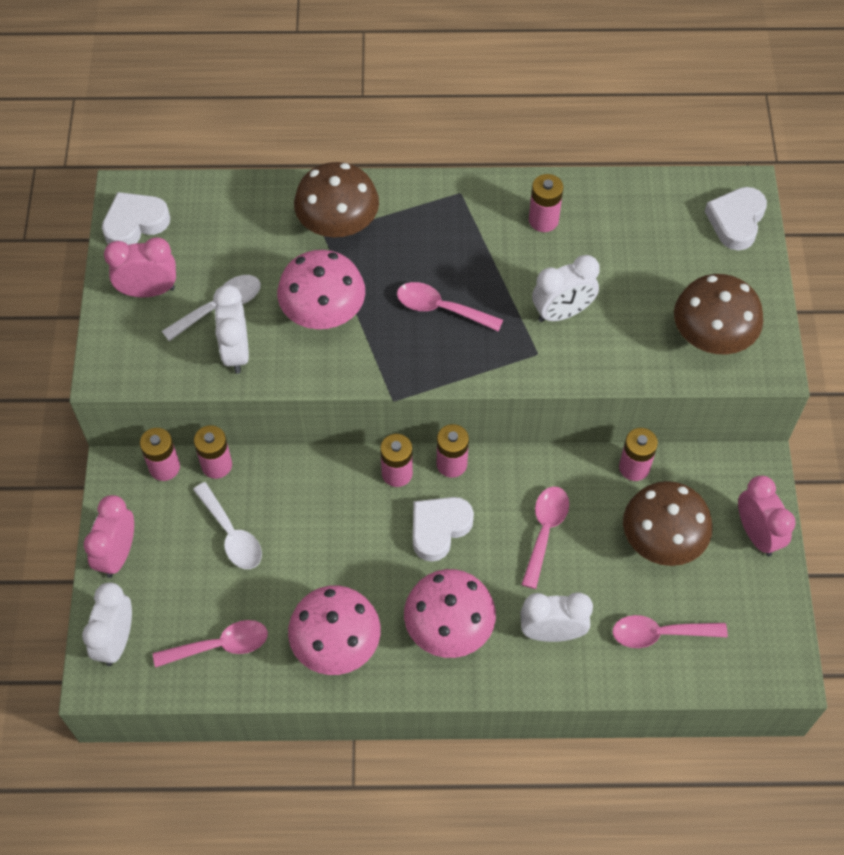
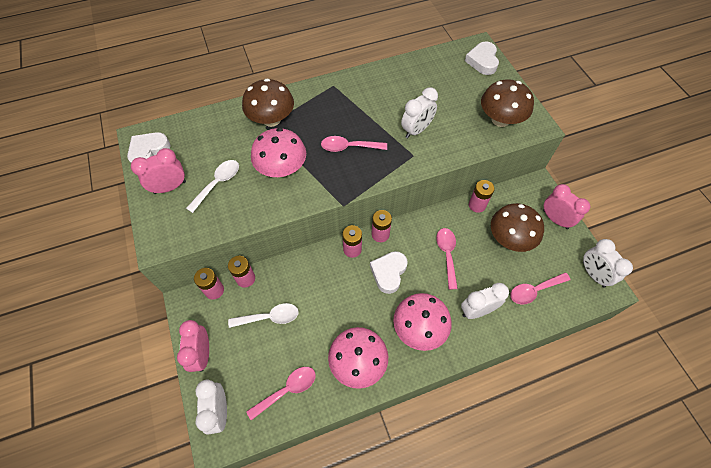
camera: 20 degrees left, 0 degrees up
(232, 535) = (269, 317): white spoon -> white spoon turned 45 degrees counterclockwise
(236, 352) = (237, 206): white clock -> white clock (593, 274)
(543, 220) = (384, 87): pink battery -> none

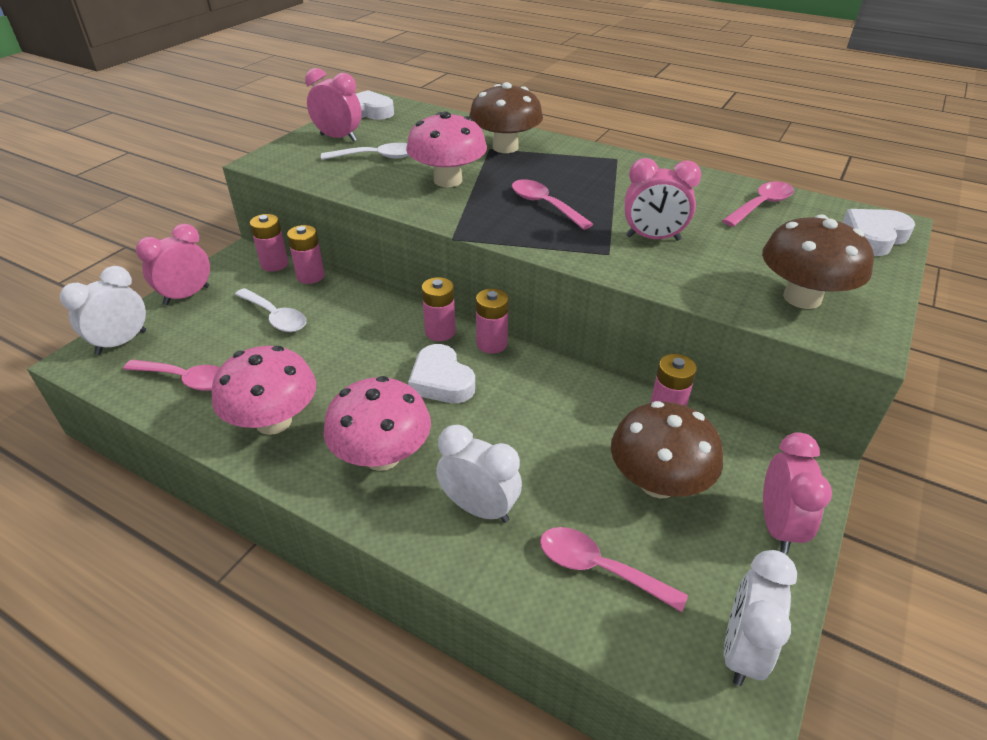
camera: 50 degrees right, 20 degrees down
(388, 273) = (441, 381): white heart -> white heart turned 105 degrees counterclockwise
(416, 130) = (653, 238): white clock -> pink clock
(447, 254) = (538, 423): pink spoon -> pink spoon (761, 205)

